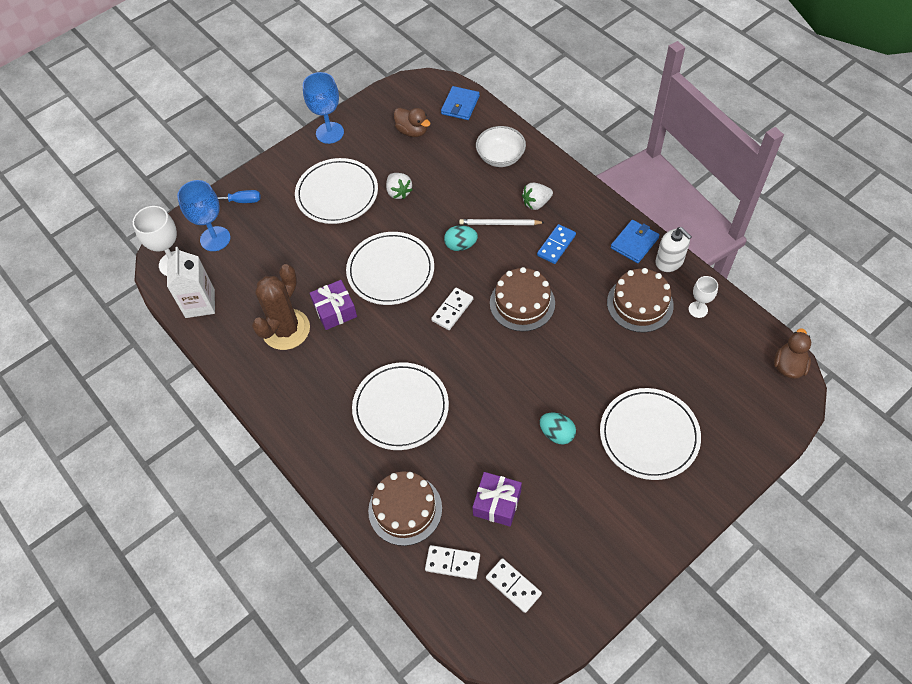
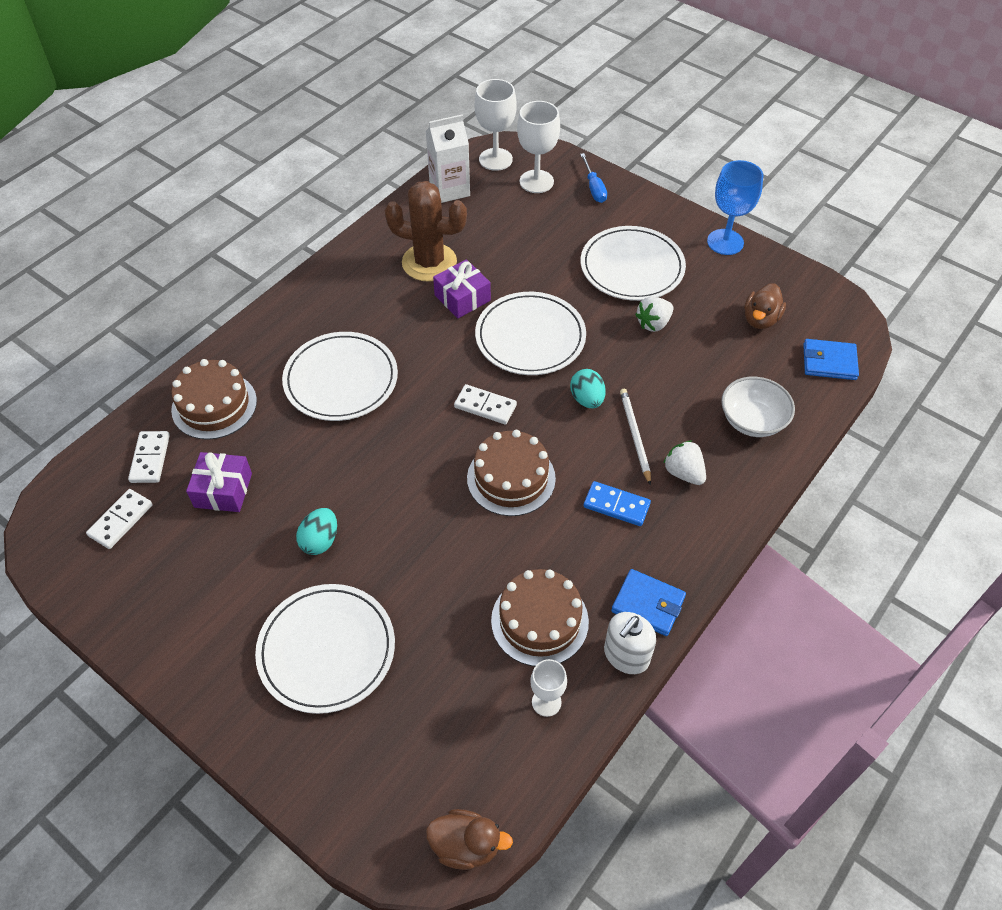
camera: 75 degrees right, 5 degrees down
(215, 239) = (536, 181): blue goblet -> white goblet

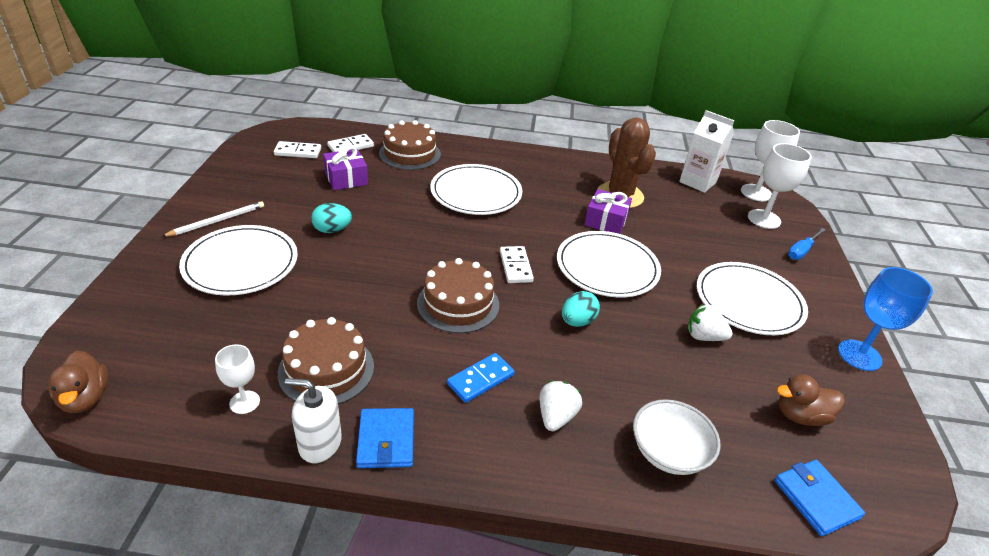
camera: 55 degrees right, 15 degrees down
(616, 505) = (480, 379): blue domino -> blue domino turned 60 degrees clockwise
(635, 435) = (567, 366): white pencil -> white pencil (217, 221)

